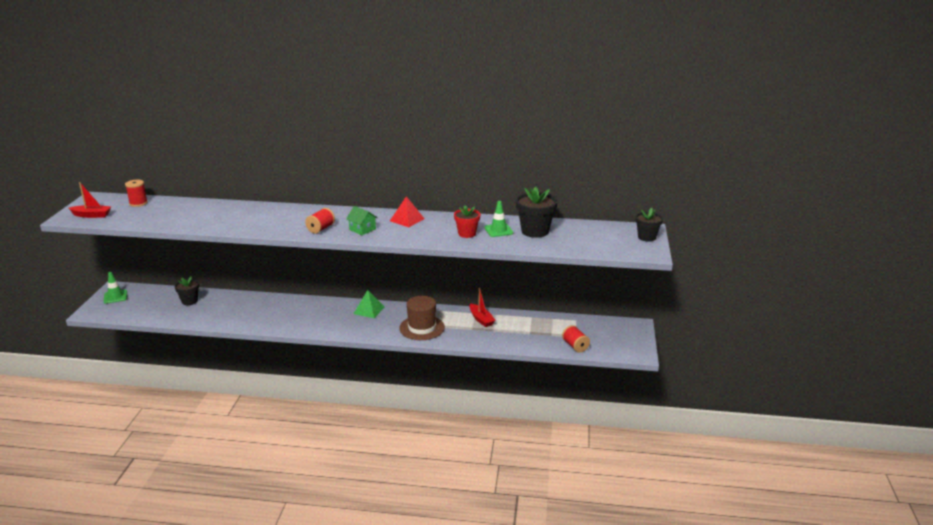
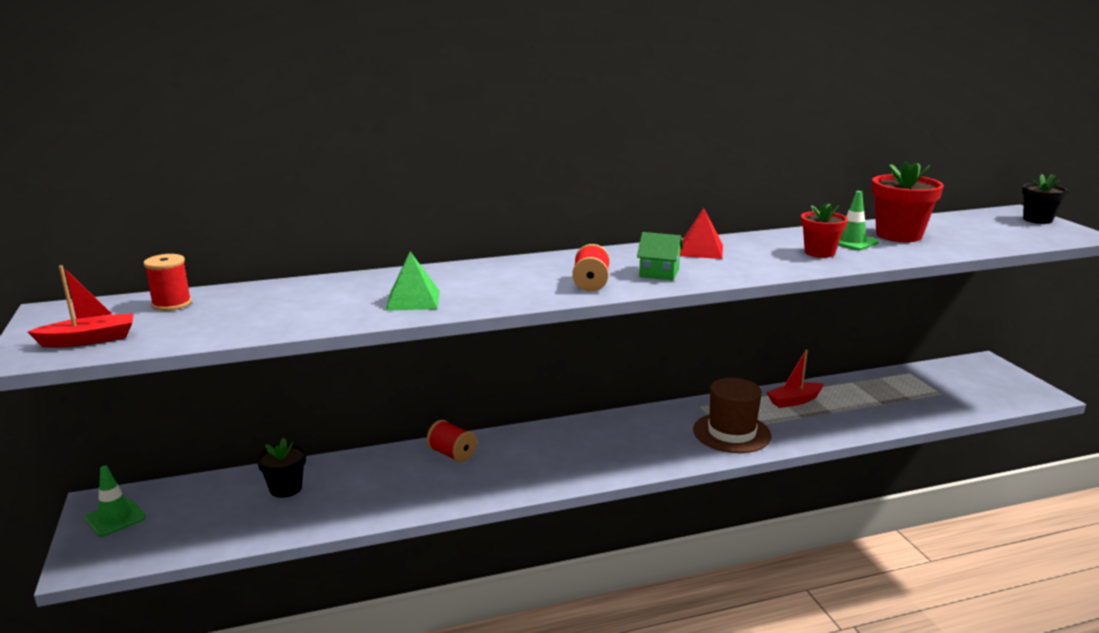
camera: 25 degrees left, 5 degrees down
(369, 310) = (619, 427): green pyramid -> green pyramid (413, 300)
(481, 319) = (794, 401): red boat -> red boat turned 120 degrees clockwise
(535, 231) = (898, 235): black flower pot -> red flower pot
(575, 346) = (960, 405): red spool -> red spool (452, 454)

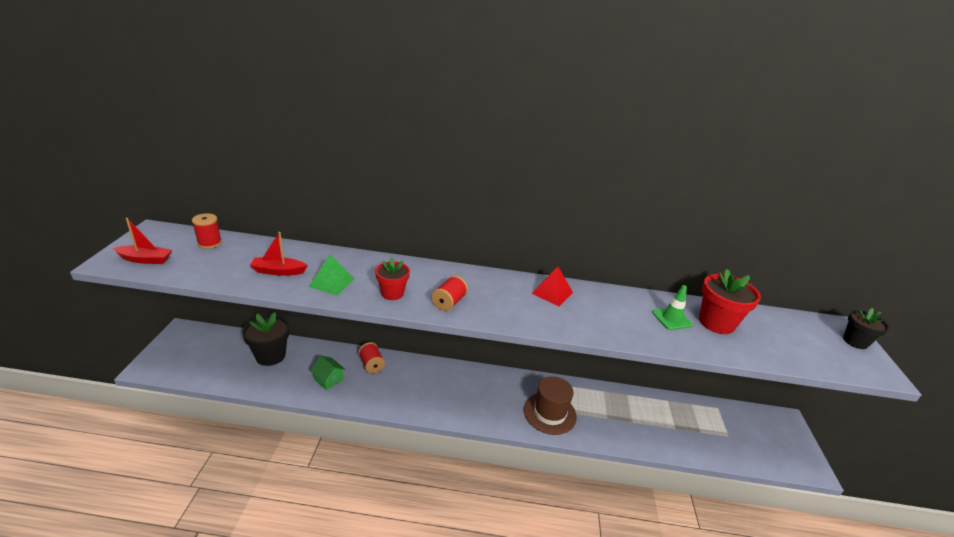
camera: 20 degrees right, 10 degrees up
(115, 518) = (181, 343): green traffic cone -> none
(286, 488) = (270, 355): black flower pot -> black flower pot, size x1.57
(659, 273) = (502, 307): green house -> green house (328, 379)
(794, 401) = (613, 402): red boat -> red boat (278, 271)
(819, 252) = (636, 322): red flower pot -> red flower pot (392, 293)

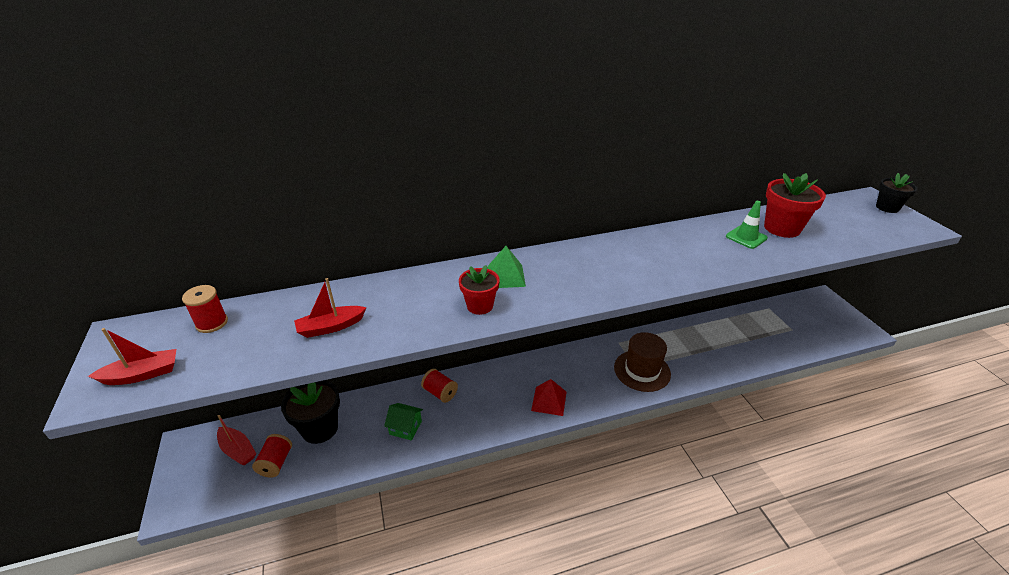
camera: 20 degrees left, 5 degrees up
(209, 348) = (238, 450): none -> red boat
(332, 282) = (404, 317): green pyramid -> green pyramid (506, 276)
(449, 302) = (544, 294): red spool -> red spool (276, 463)
(552, 293) = (629, 249): red pyramid -> red pyramid (549, 401)

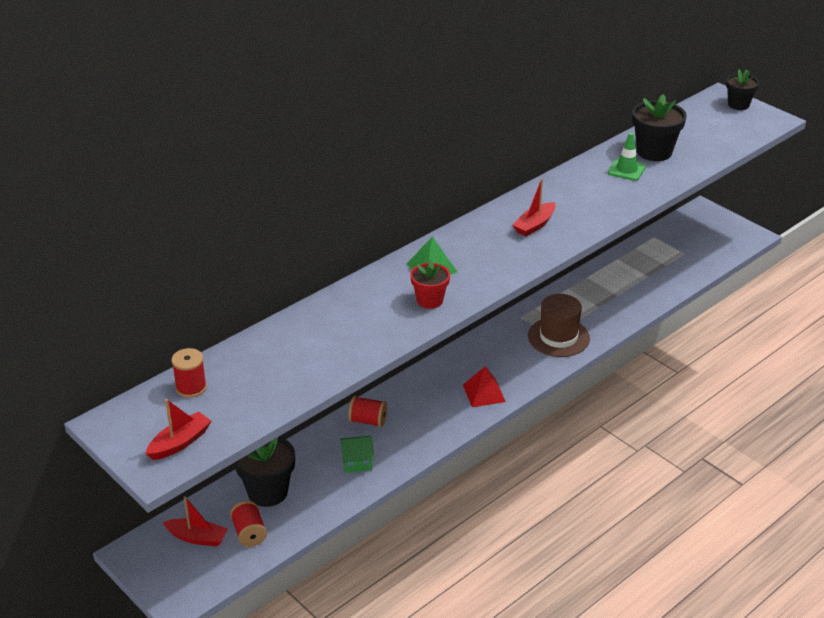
camera: 25 degrees left, 0 degrees up
(331, 327) = (310, 357): red boat -> red boat (534, 225)
(782, 228) = (654, 152): red flower pot -> black flower pot

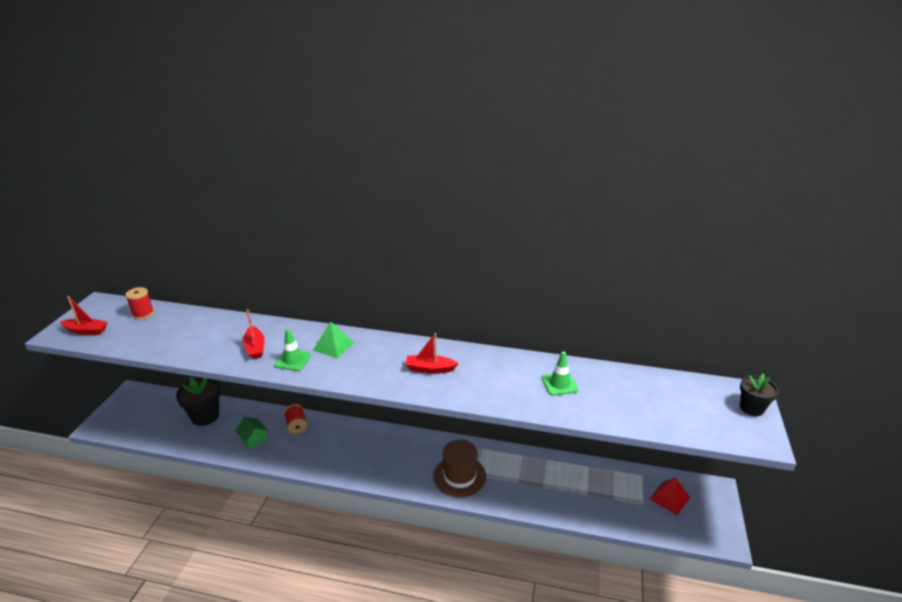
camera: 55 degrees right, 5 degrees down
(197, 537) = (152, 408): red boat -> red boat (255, 347)
(249, 533) = (164, 426): red spool -> none
(430, 300) = (293, 360): red flower pot -> green traffic cone
(484, 393) = (364, 466): red pyramid -> red pyramid (669, 498)
(654, 152) = (605, 388): black flower pot -> none

